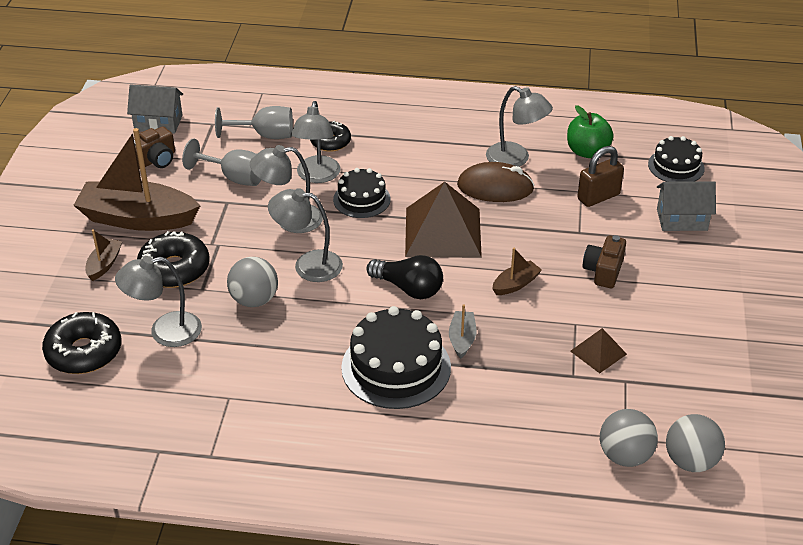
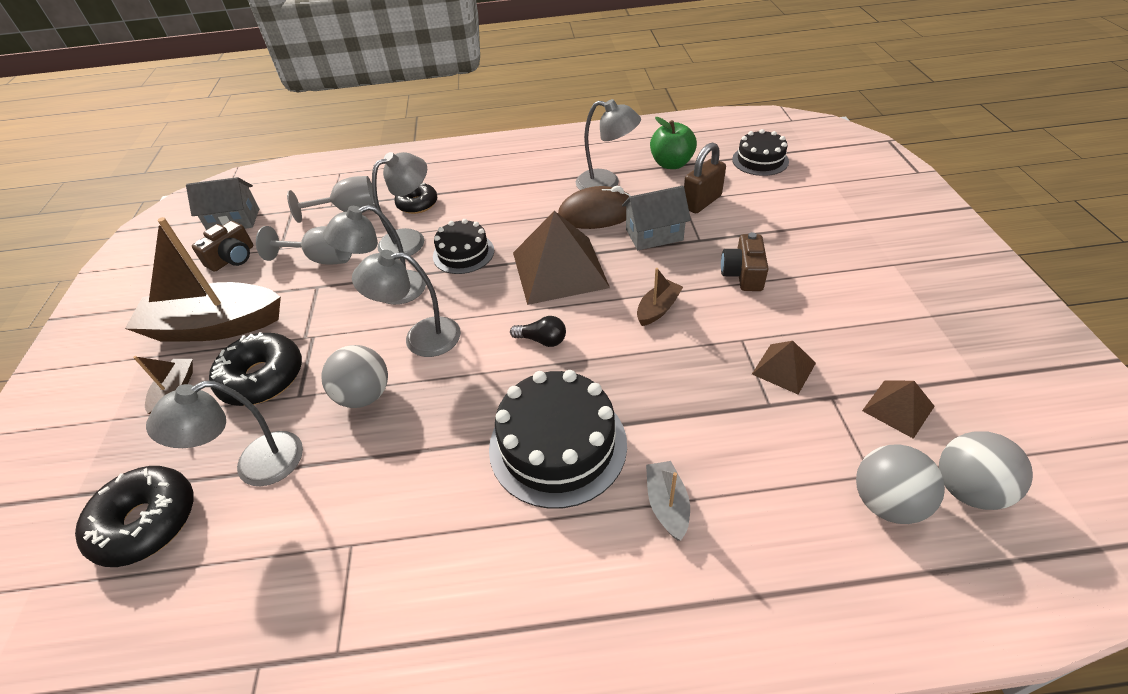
camera: 10 degrees left, 5 degrees up
(317, 176) = (410, 240): grey lamp -> grey lamp turned 120 degrees counterclockwise
(408, 288) = (542, 340): black light bulb -> black light bulb, size x0.61
(462, 339) = (624, 388): grey boat -> grey boat (667, 504)
(673, 399) = (898, 408): none -> brown pyramid
(682, 219) = (792, 207): grey house -> grey house (654, 235)

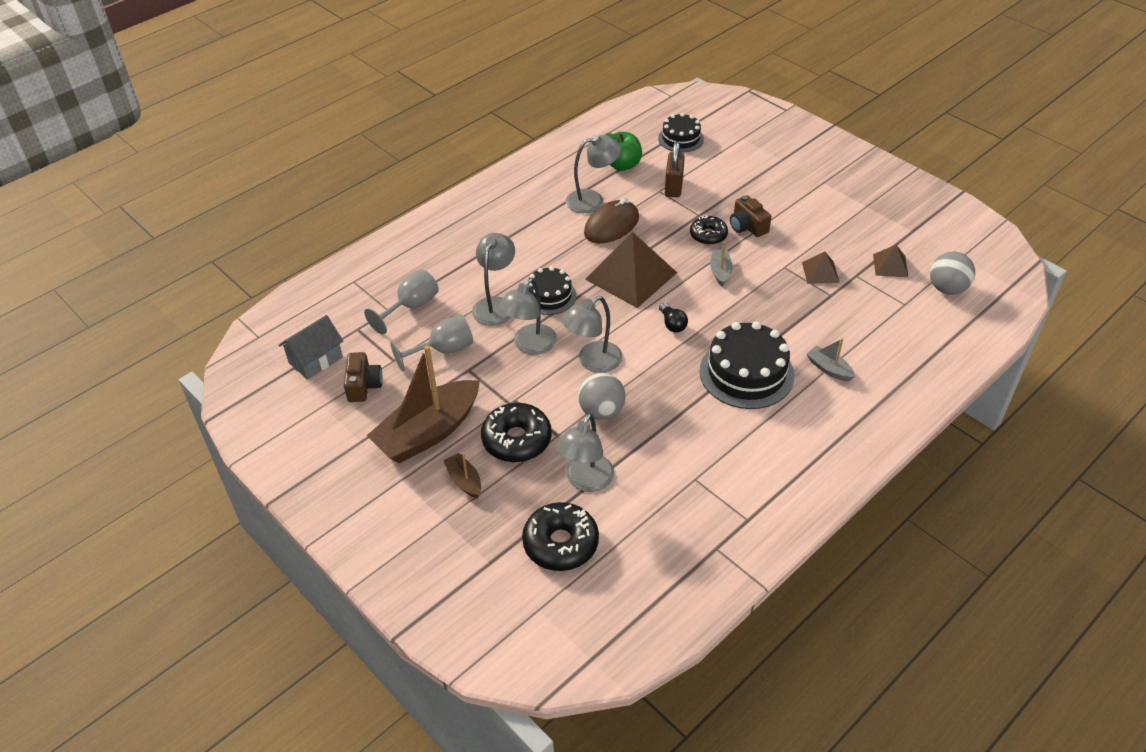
camera: 40 degrees left, 0 degrees up
(417, 204) = (463, 277): black donut -> black donut (708, 235)
(542, 340) = (672, 324): black light bulb -> black light bulb turned 90 degrees clockwise
(654, 235) = (667, 224): grey house -> none
(658, 309) = (720, 271): brown boat -> grey boat
(886, 502) = (920, 313): grey ball -> none

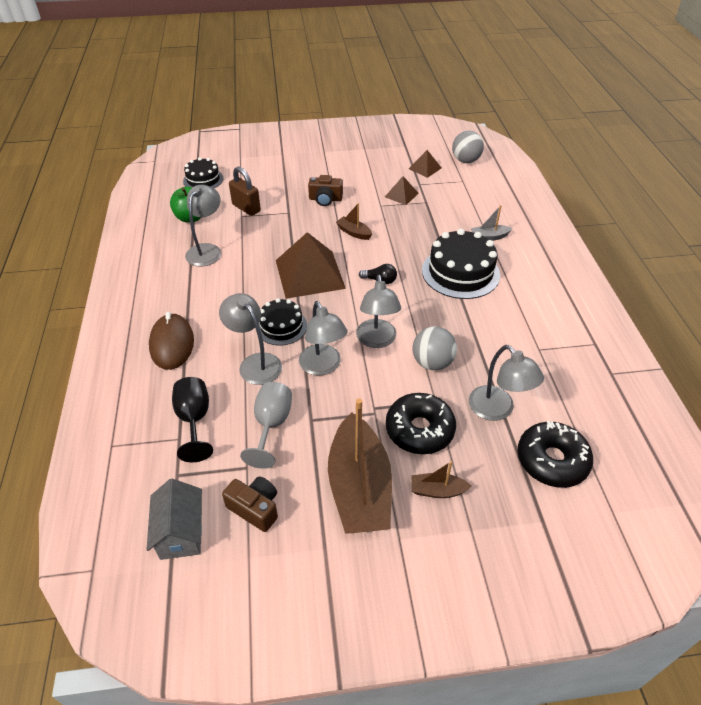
camera: 55 degrees left, 0 degrees up
(411, 307) = (194, 420): grey goblet -> black goblet
(611, 225) = (246, 256): brown mouse -> brown mouse (172, 344)
(708, 235) = (313, 219): black donut -> none
(720, 271) = (354, 232): grey boat -> brown boat

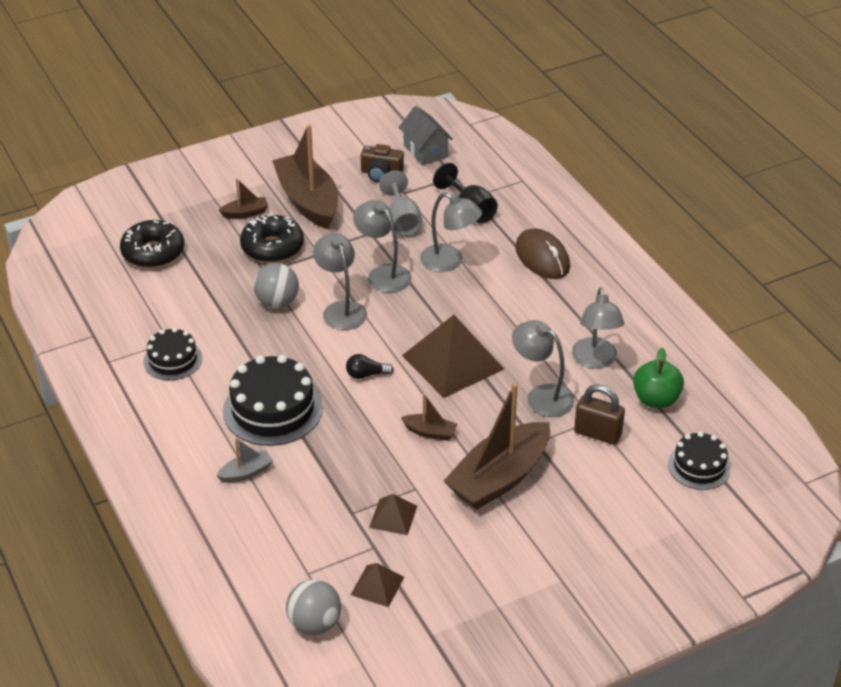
camera: 160 degrees right, 5 degrees down
(281, 326) = (447, 299): black cake -> black cake (173, 360)
(325, 199) = (499, 478): brown camera -> brown boat
(497, 410) = (205, 277): grey lamp -> grey lamp (541, 396)

